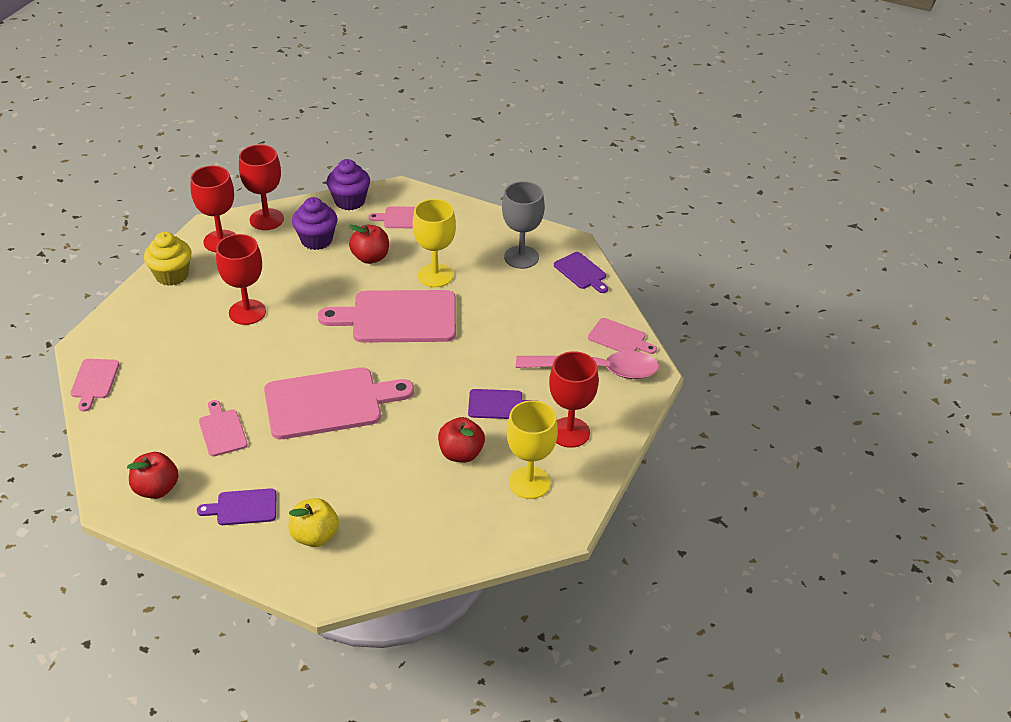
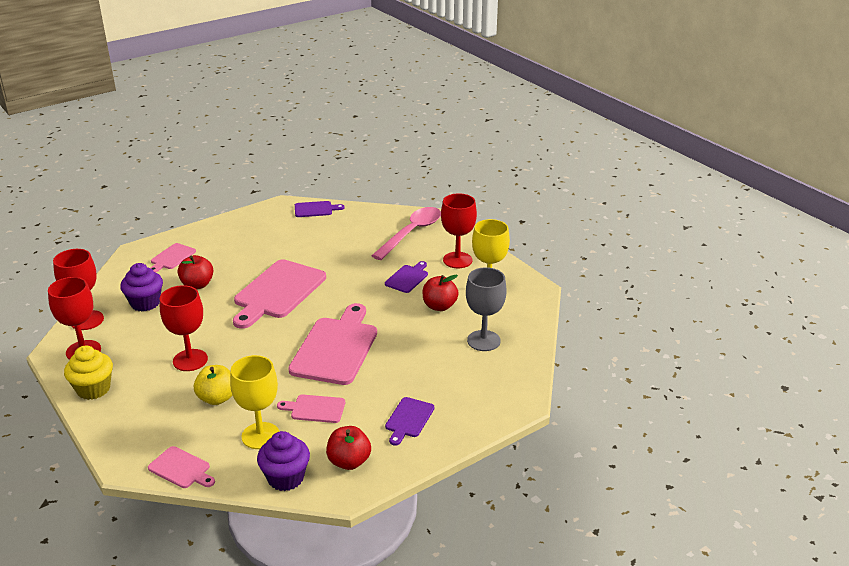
camera: 60 degrees left, 10 degrees down
(315, 536) = (465, 392): yellow apple -> yellow apple (217, 398)
(350, 201) = (119, 275): purple cupcake -> purple cupcake (285, 478)
(435, 275) = (251, 264): yellow goblet -> yellow goblet (260, 436)
(521, 257) = (274, 225): grey goblet -> grey goblet (483, 341)
(619, 338) = (391, 216): pink cutting board -> none

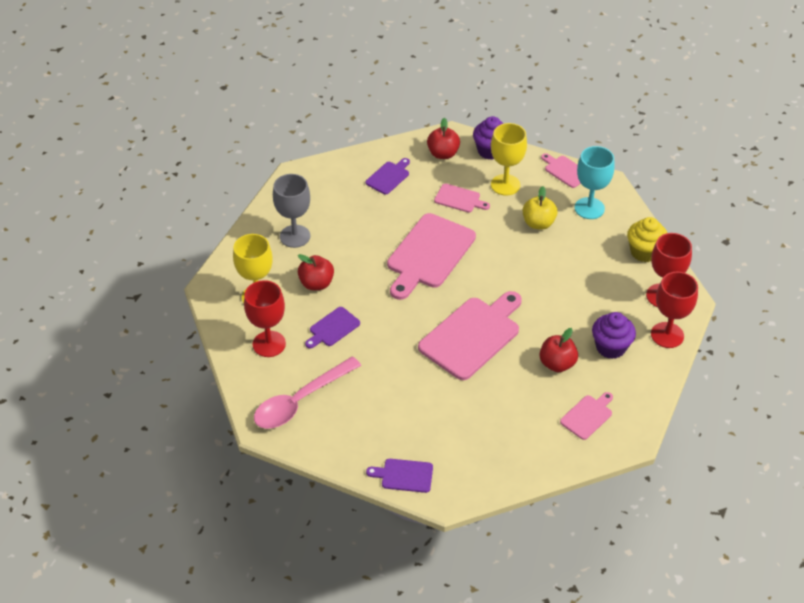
camera: 165 degrees left, 15 degrees up
(153, 426) = (589, 208): none -> turquoise goblet
(190, 360) = (562, 266): red goblet -> none

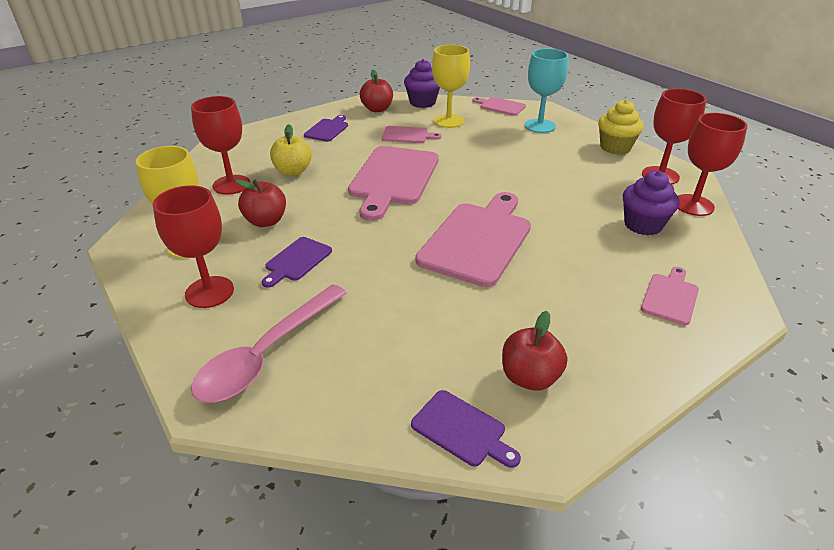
camera: 15 degrees left, 10 degrees down
(295, 236) = (231, 185): grey goblet -> red goblet
(404, 475) = (462, 430): purple cutting board -> purple cutting board turned 135 degrees counterclockwise
(538, 223) = (497, 141): yellow apple -> yellow apple (293, 171)
(557, 364) = (594, 250): red apple -> red apple (529, 377)

